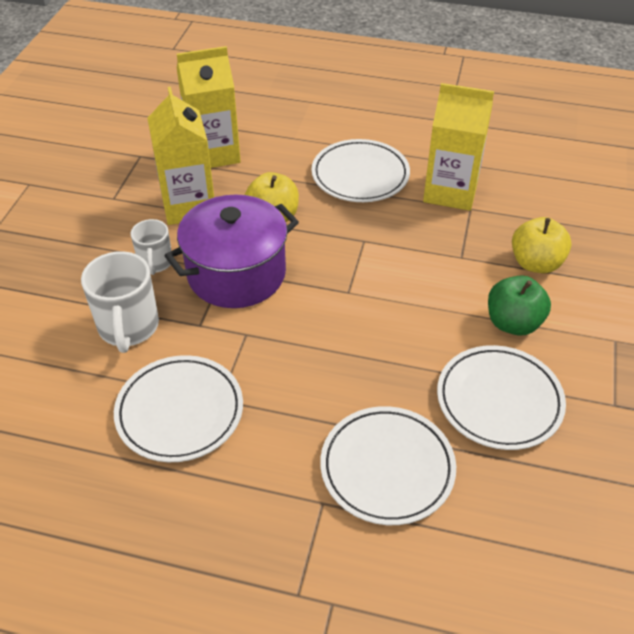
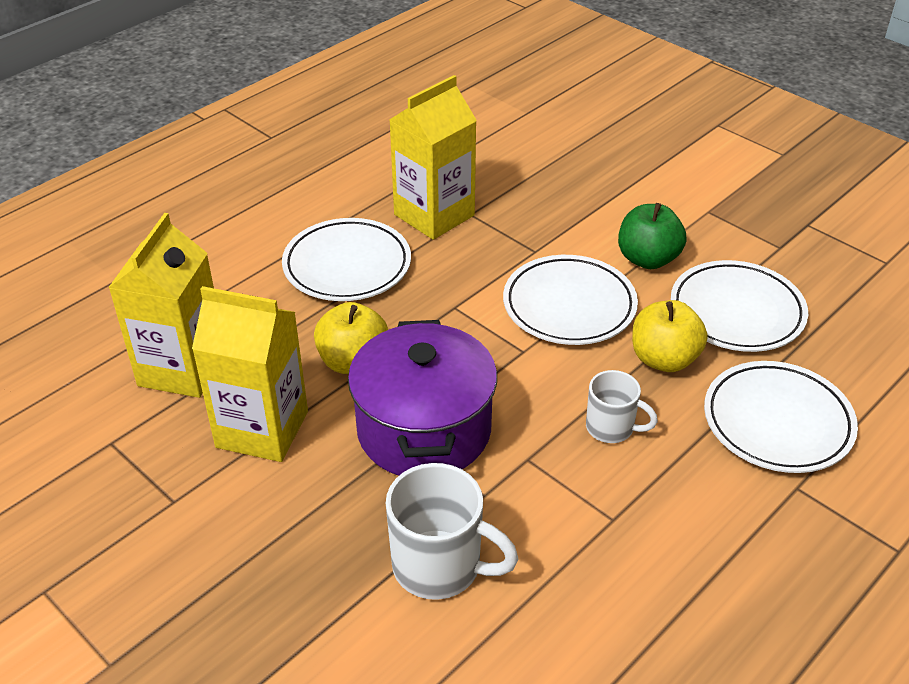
camera: 60 degrees left, 5 degrees down
(155, 263) = (343, 499): white mug -> white mug (611, 428)
(180, 412) = (610, 562): white plate -> white plate (569, 305)
(535, 263) = (581, 209): yellow apple -> yellow apple (664, 359)

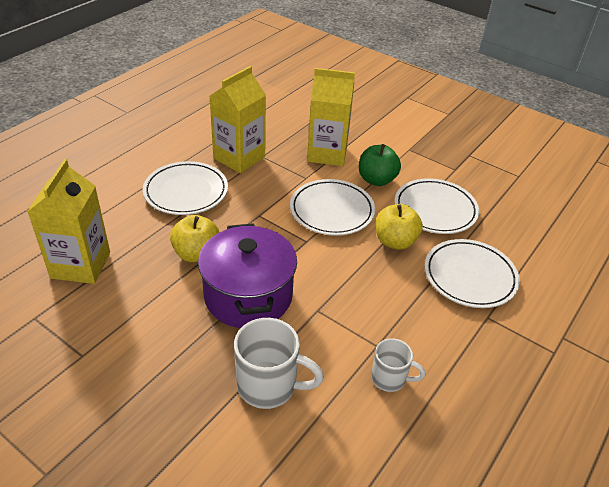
camera: 10 degrees left, 0 degrees up
(262, 429) = (139, 302): yellow carton -> yellow carton (327, 153)
(611, 428) = (368, 287): white mug -> white mug (390, 378)

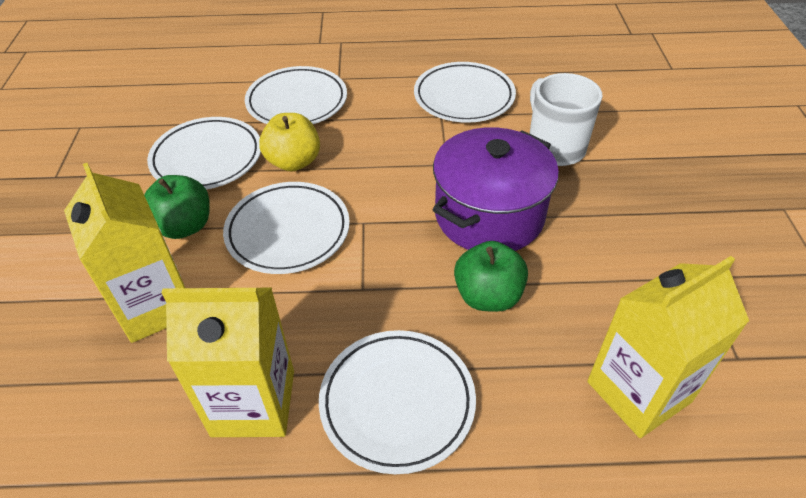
camera: 125 degrees left, 5 degrees up
(196, 254) = (488, 296): yellow apple -> green apple
(390, 378) = (464, 97): white mug -> white plate

